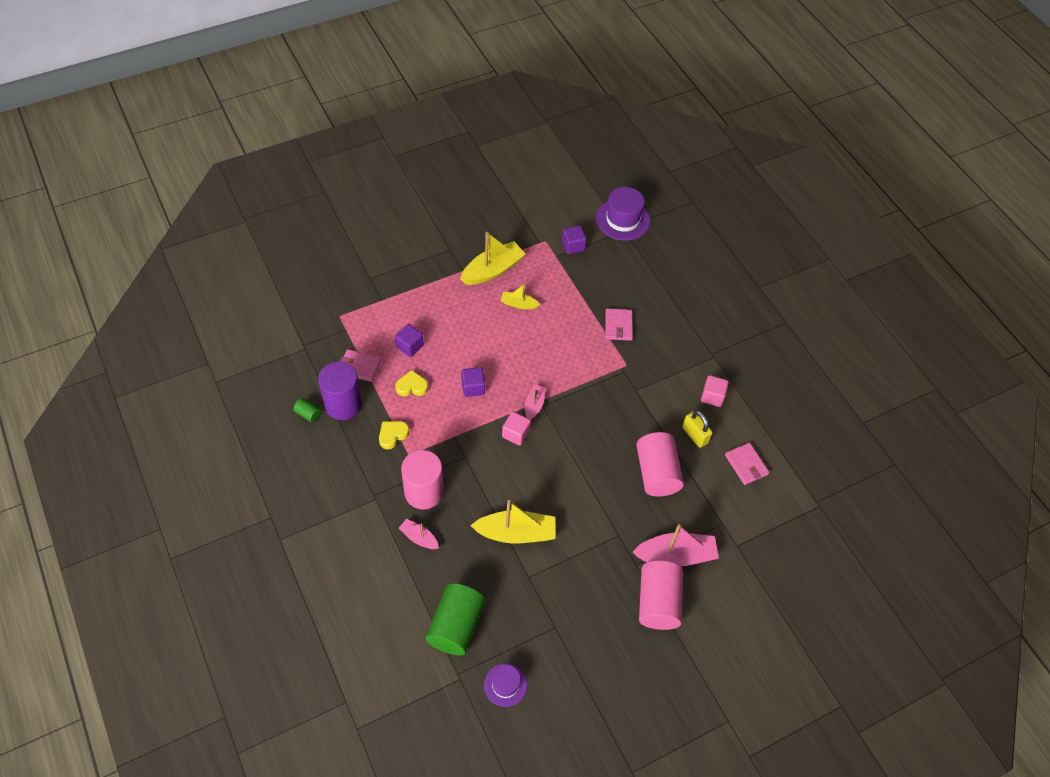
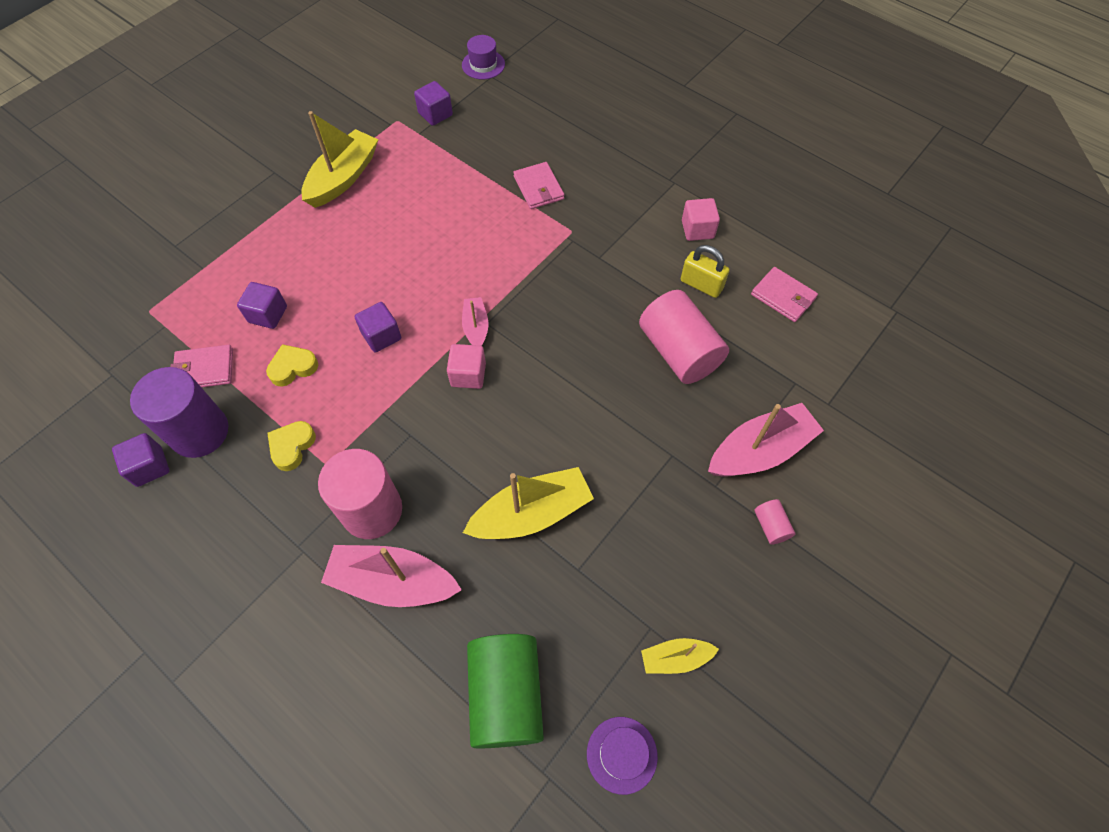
camera: 20 degrees left, 5 degrees up
(308, 414) = (149, 467): green cylinder -> purple cube
(419, 538) = (393, 582): pink boat -> pink boat, size x1.86
(519, 304) = (397, 207): yellow boat -> yellow boat (675, 658)
(622, 219) = (483, 65): purple hat -> purple hat, size x0.60
(658, 602) = (771, 526): pink cylinder -> pink cylinder, size x0.43

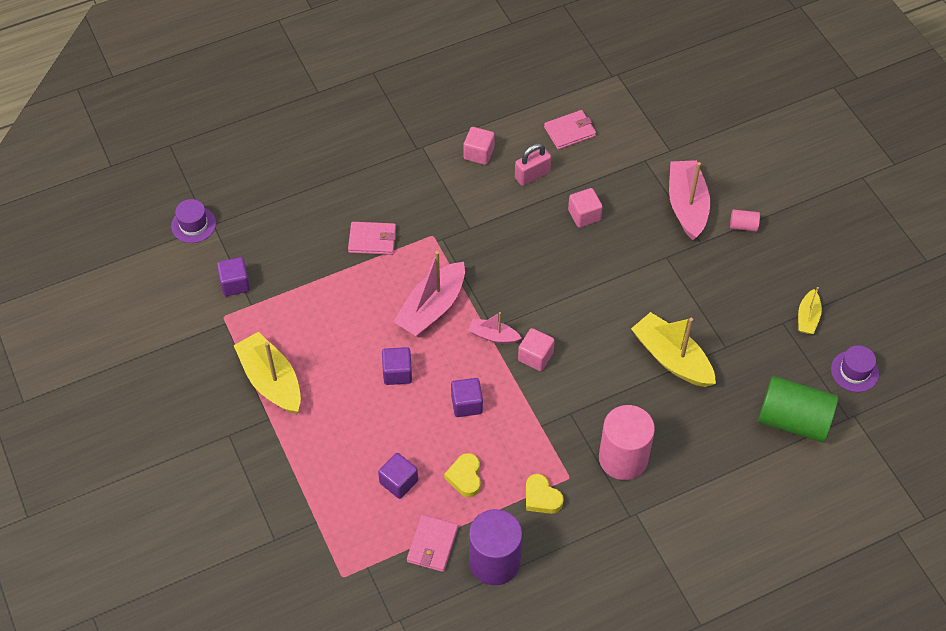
camera: 65 degrees left, 5 degrees down
(149, 467) = (510, 606): purple cube -> purple cube (397, 373)
(393, 582) = (686, 462): pink boat -> pink boat (432, 308)
(531, 513) = (672, 358): yellow boat -> yellow boat turned 45 degrees counterclockwise
(679, 351) = (584, 215): pink cylinder -> pink cube
(701, 285) = (532, 175): yellow padlock -> pink padlock

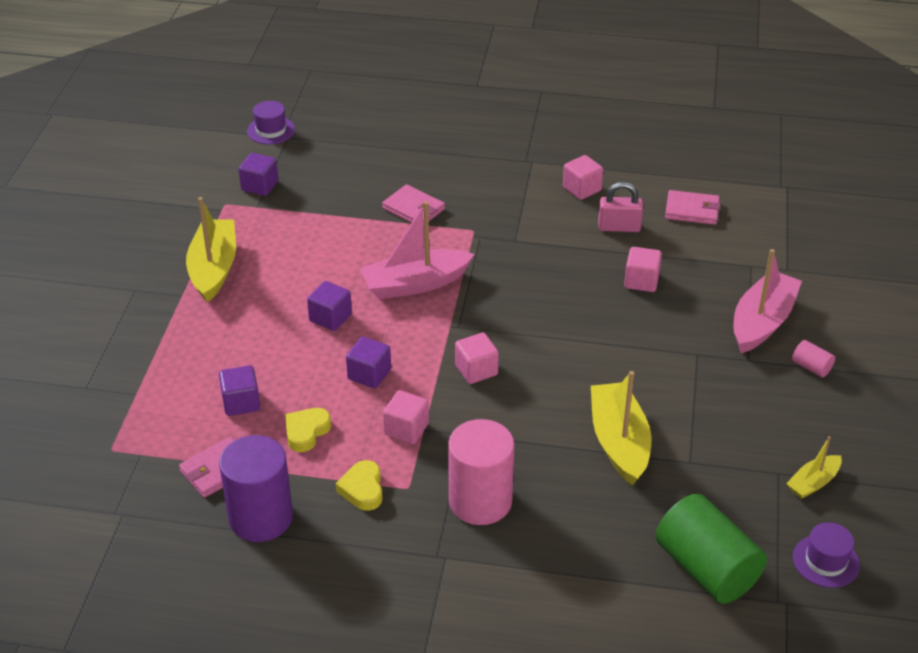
camera: 35 degrees right, 15 degrees down
(493, 336) = (451, 333): pink boat -> none
(529, 433) = (406, 429): none -> pink cube

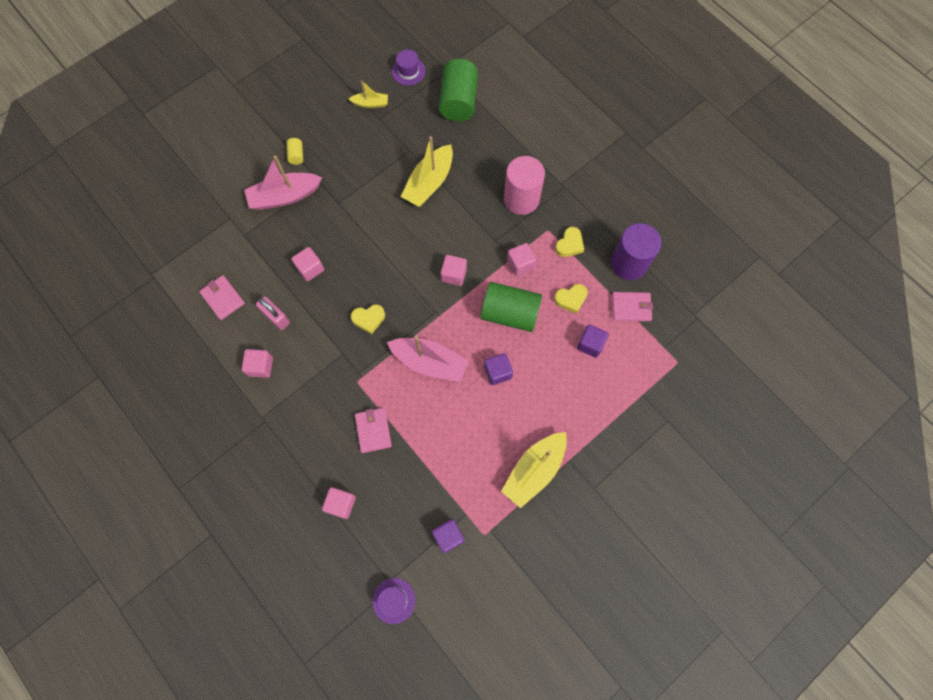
camera: 140 degrees left, 30 degrees up
(369, 374) = (510, 313): purple cube -> green cylinder
(386, 153) = (341, 504): none -> pink cube
(523, 279) = (368, 319): none -> yellow heart
(811, 367) = (296, 155): pink cylinder -> yellow cylinder

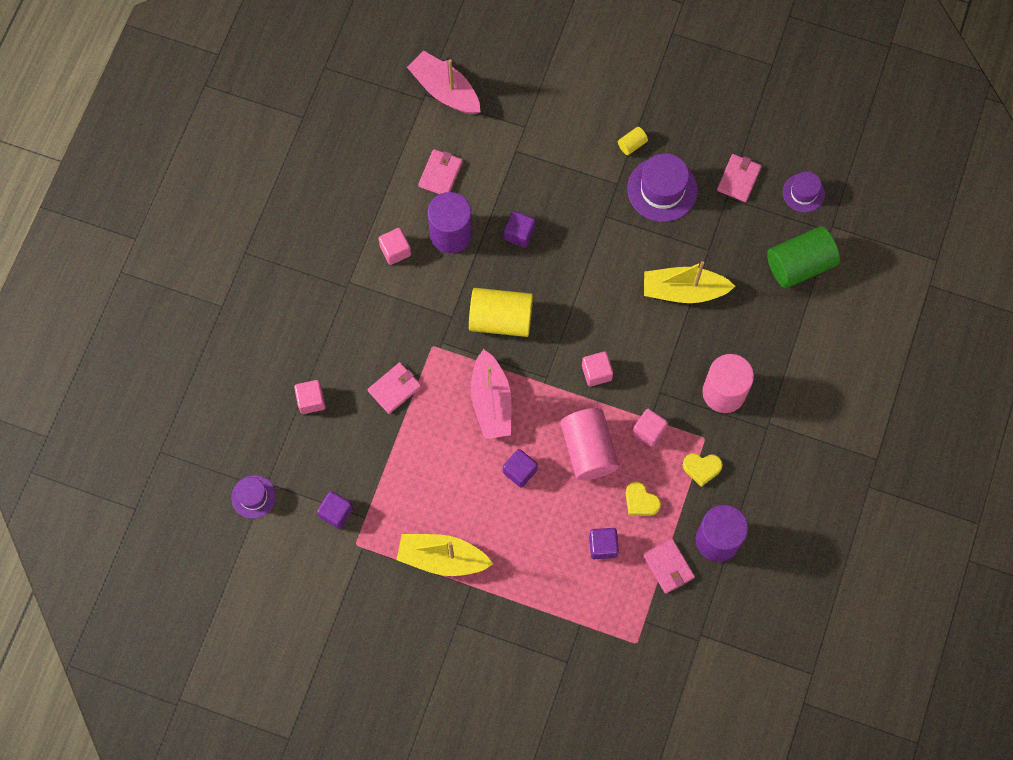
camera: 60 degrees right, 0 degrees up
(276, 317) = (451, 234): pink padlock -> purple cylinder
(285, 196) = (580, 162): pink boat -> pink boat (445, 90)
(310, 268) = (519, 234): pink cube -> purple cube
(344, 155) = (662, 189): none -> purple hat
(368, 319) = (501, 319): yellow heart -> yellow cylinder
(370, 104) = (738, 179): yellow boat -> pink wallet
(510, 313) = (588, 450): green cylinder -> pink cylinder

